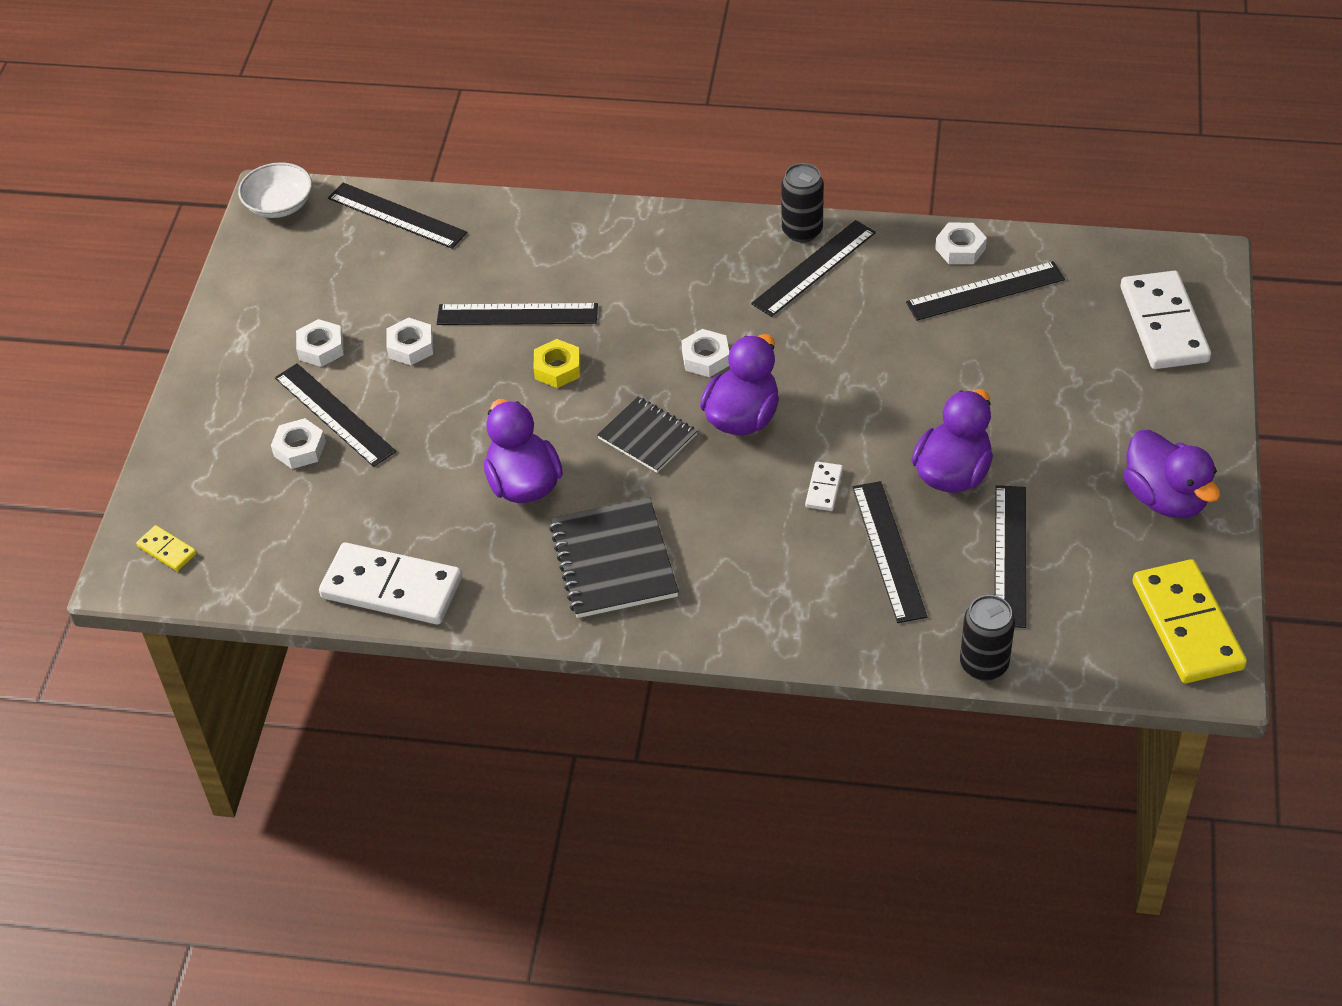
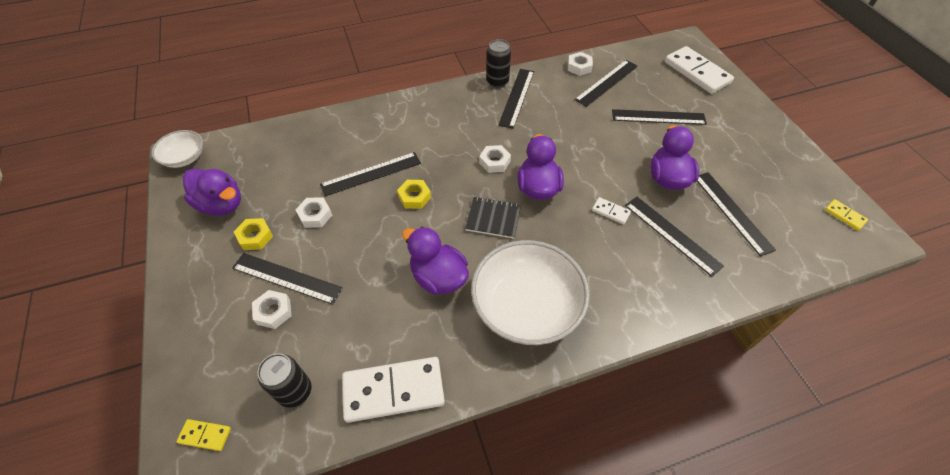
camera: 30 degrees left, 5 degrees up
(321, 348) = (255, 237): white nut -> yellow nut
(397, 215) = (265, 141): black ruler -> black ruler (658, 117)
(614, 561) = (526, 306): black notebook -> white bowl
(824, 488) = (610, 212): white domino -> white domino turned 45 degrees counterclockwise
(984, 664) = (775, 282): black can -> black can (295, 391)
(1165, 498) = (773, 153): purple duck -> purple duck (221, 204)
(1187, 625) = (844, 216): yellow domino -> yellow domino, size x0.45

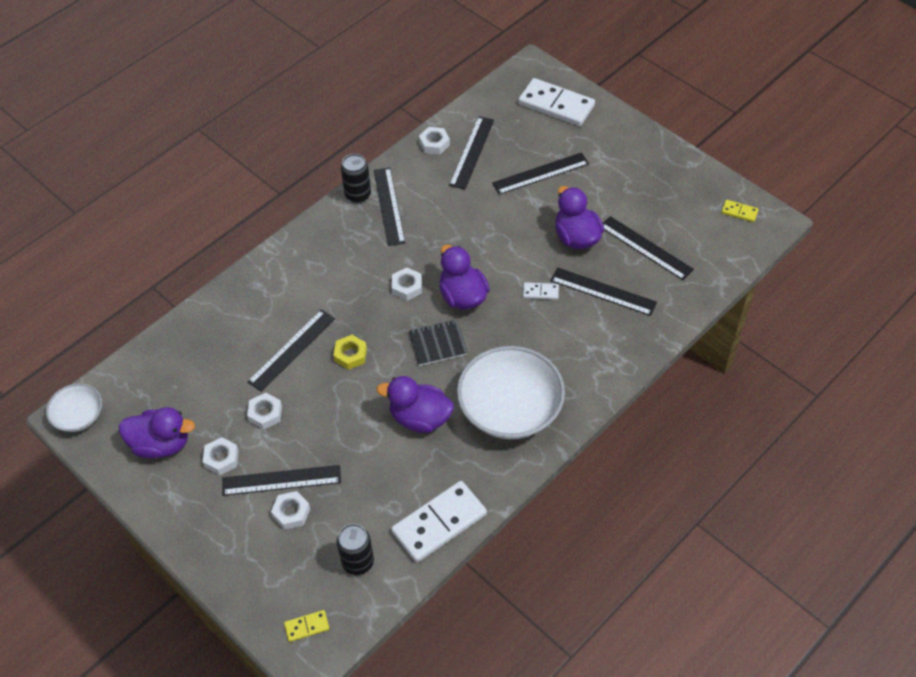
camera: 25 degrees left, 0 degrees up
(255, 237) = (221, 459): yellow nut -> white nut

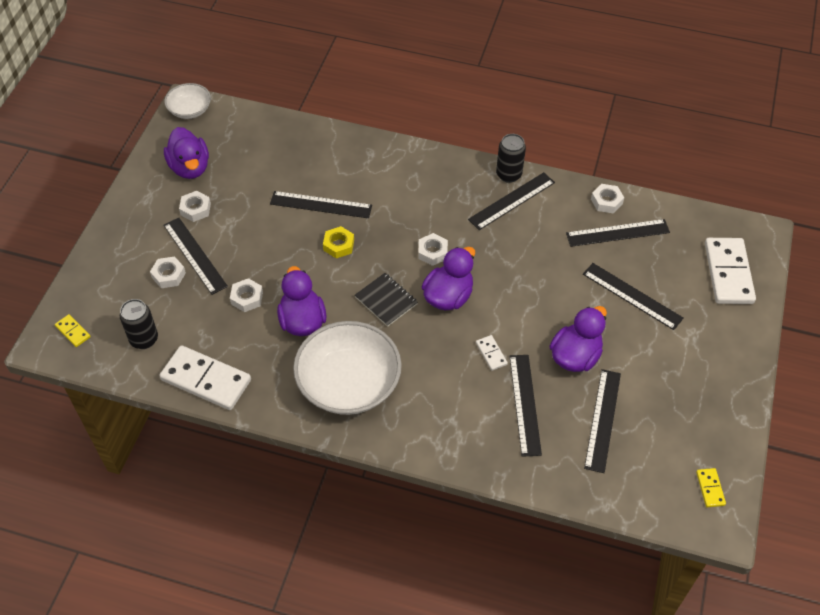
camera: 60 degrees right, 0 degrees up
(265, 413) = (251, 216): white nut -> white nut (247, 298)

